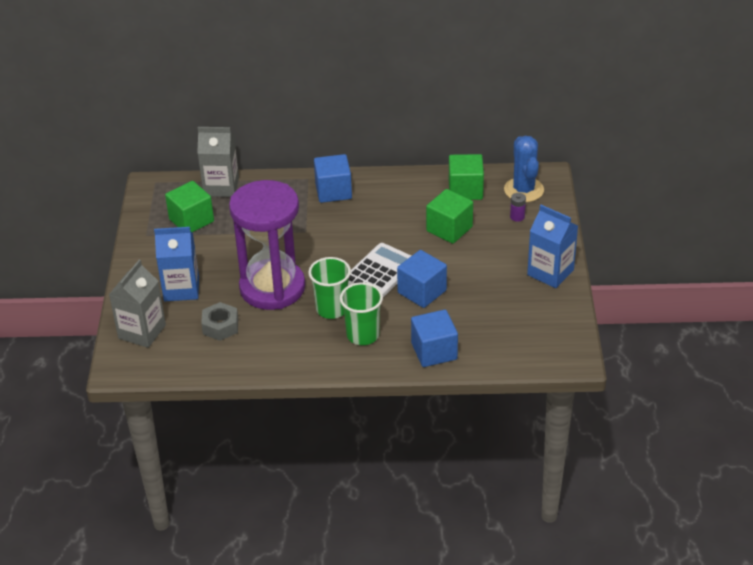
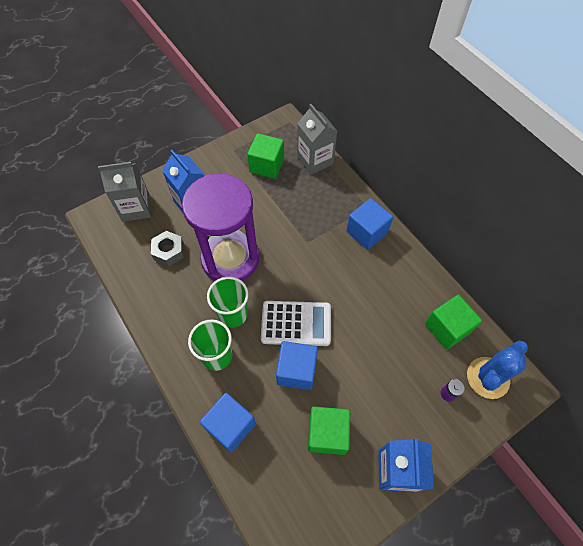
camera: 55 degrees right, 20 degrees up
(449, 229) = (388, 345): green cube -> green cube (327, 434)

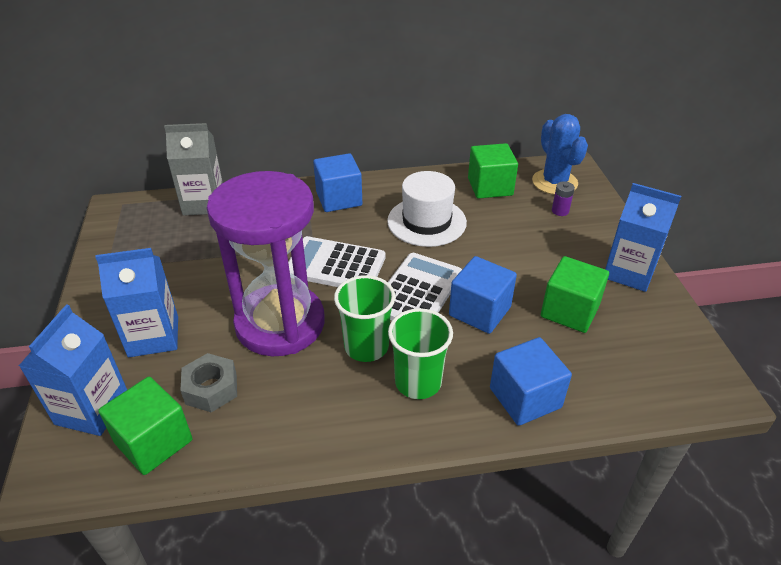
camera: 65 degrees left, 20 degrees down
(136, 208) = (92, 409): grey carton -> blue carton
(267, 165) = (167, 245): green cube -> green cube (154, 441)
(296, 263) = (335, 265): none -> white calculator
(374, 299) = (426, 221): none -> white hat

